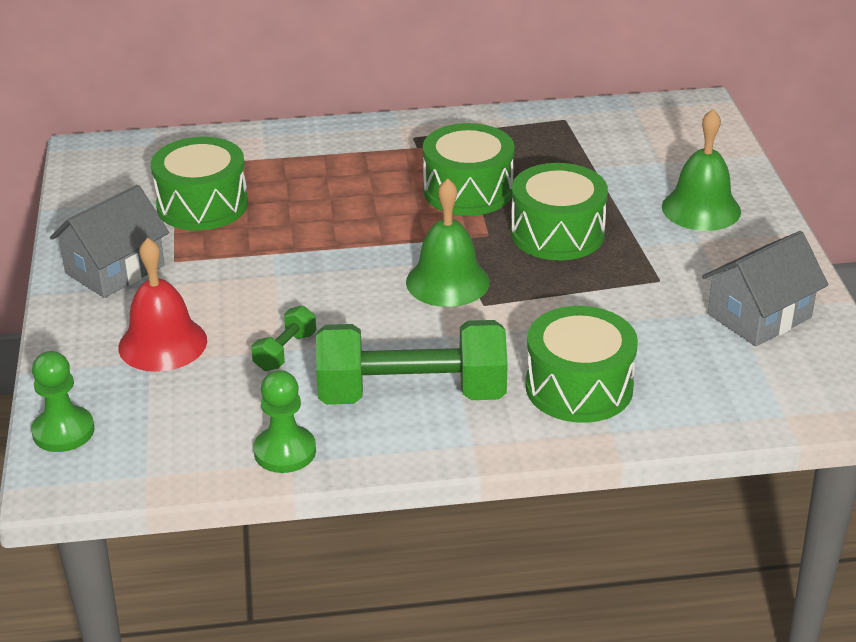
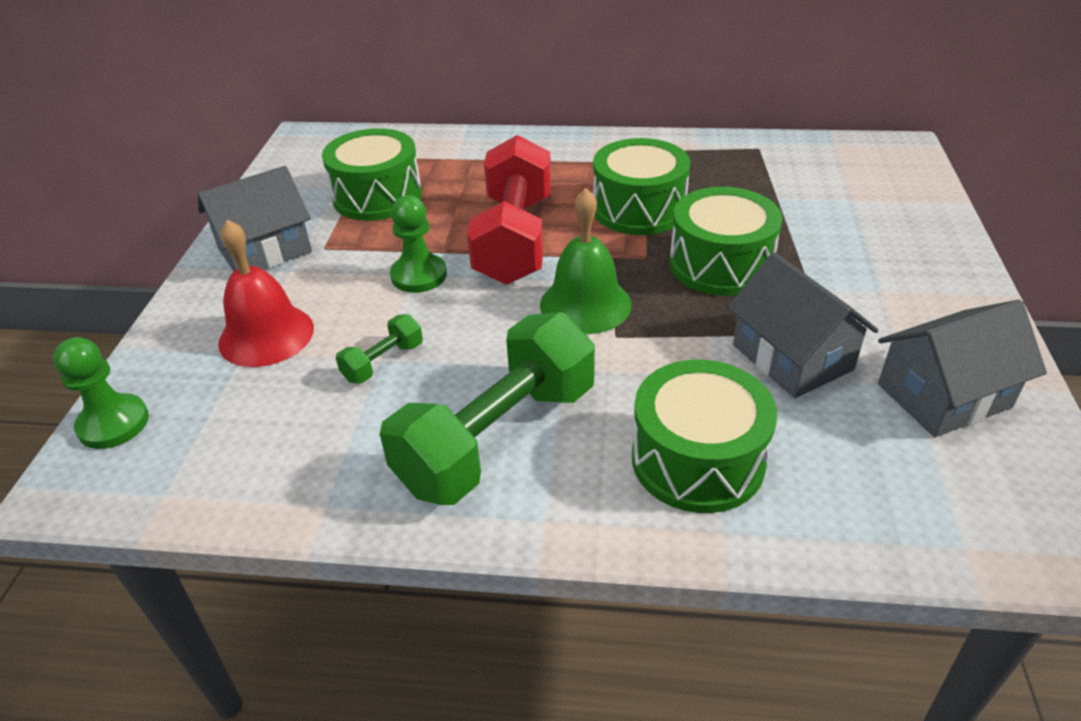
camera: 15 degrees right, 5 degrees up
(285, 451) = (325, 491): green pawn -> green pawn (419, 275)
(359, 232) = (514, 239): none -> red dumbbell
(412, 394) = (497, 437): green dumbbell -> green dumbbell turned 60 degrees counterclockwise
(636, 302) = (792, 357): none -> grey house
(701, 209) = (889, 255): green bell -> none

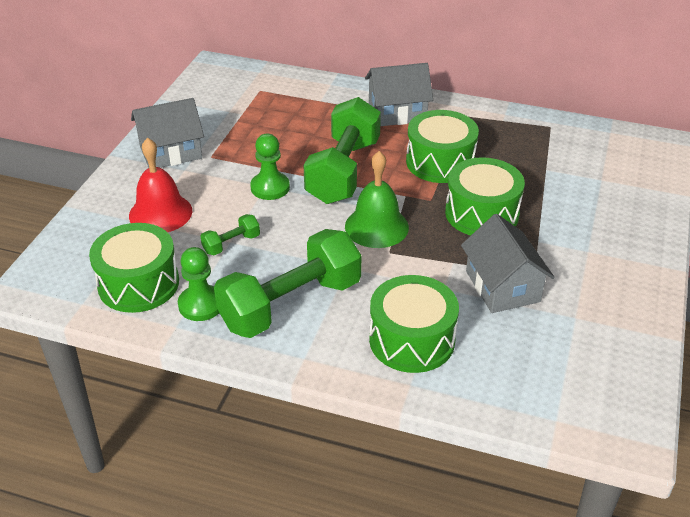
camera: 10 degrees right, 0 degrees up
(113, 423) = (58, 255): green pawn -> green pawn (201, 304)
(377, 196) = (256, 123): green drum -> green drum (138, 284)
(514, 239) = (343, 171): red dumbbell -> green dumbbell
(944, 396) = (593, 329): grey house -> grey house (397, 112)

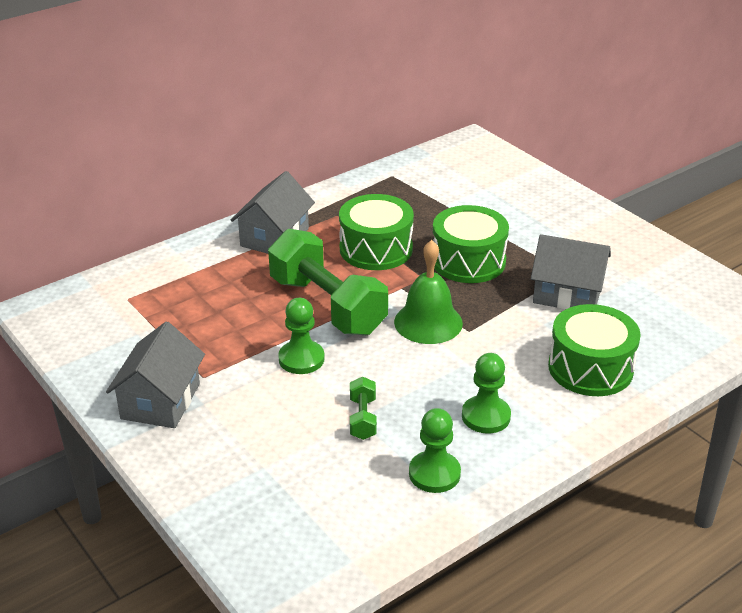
camera: 55 degrees left, 5 degrees down
(138, 284) = (361, 506): green drum -> none
(160, 213) = (260, 448): red bell -> none
(290, 304) = (486, 416): green dumbbell -> green pawn

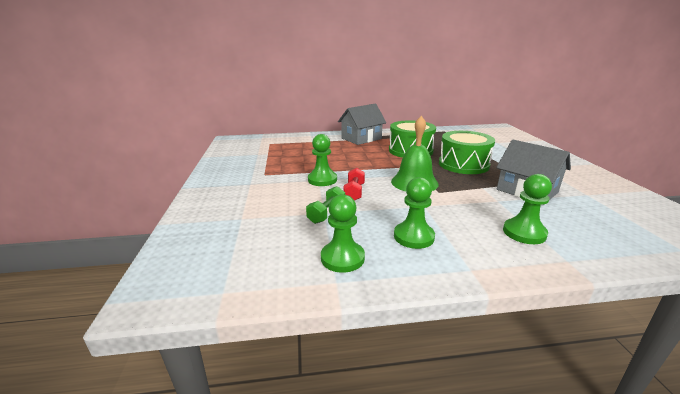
camera: 30 degrees right, 10 degrees down
(161, 401) = (232, 178): grey house -> none
(327, 306) = (361, 164): green dumbbell -> none
(366, 369) = (354, 192): none -> red dumbbell
(590, 368) = (524, 233): green drum -> green pawn

